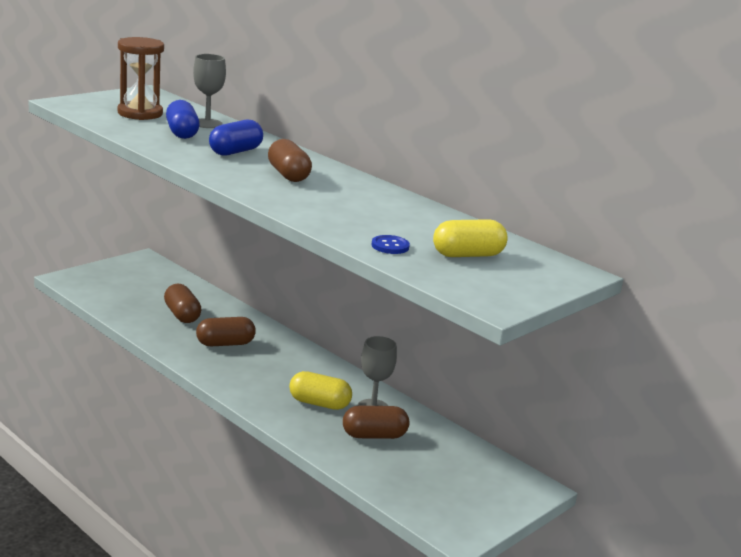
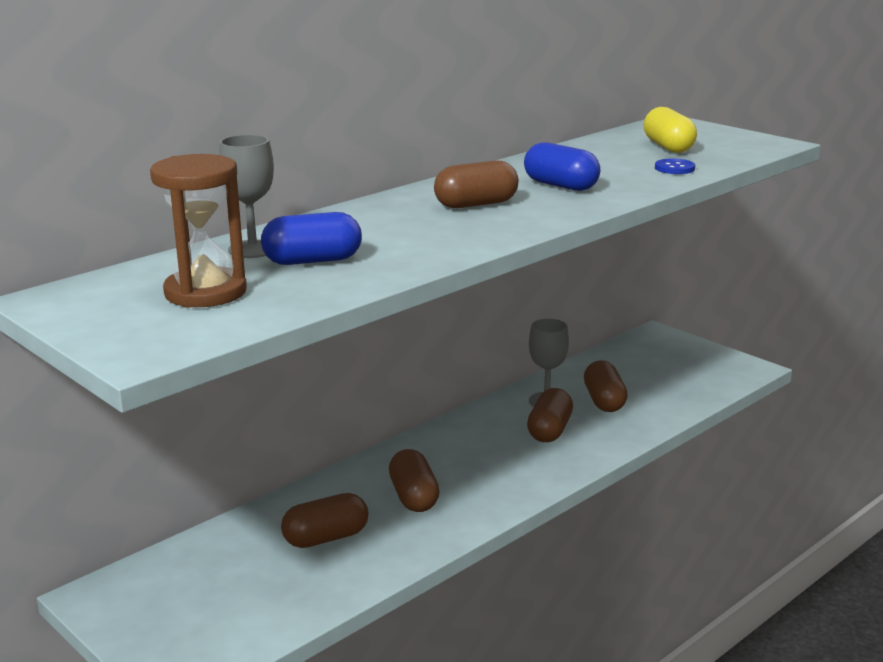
camera: 85 degrees left, 0 degrees up
(235, 152) = (392, 230): blue capsule -> blue capsule (560, 186)
(319, 403) = (549, 430): yellow capsule -> brown capsule

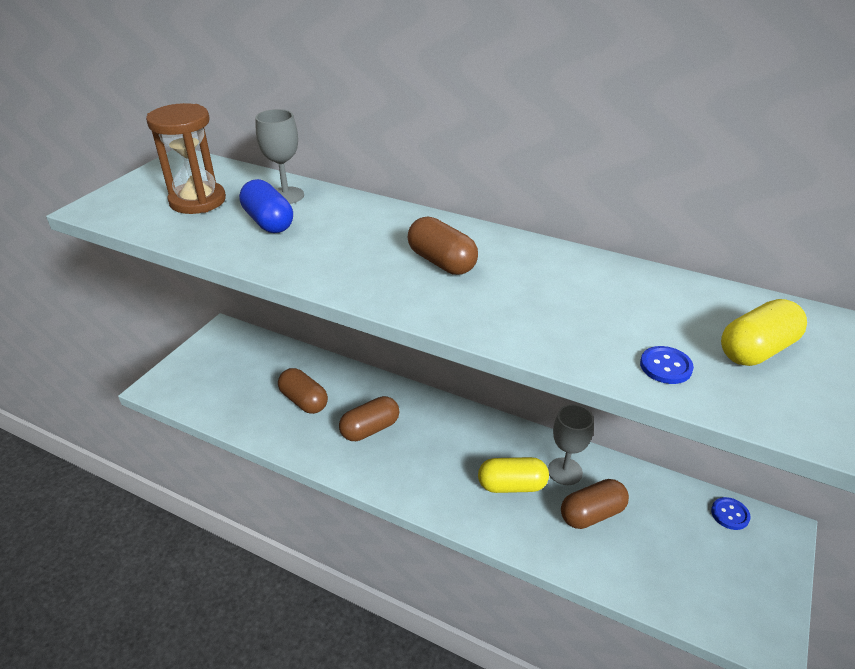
camera: 70 degrees right, 15 degrees up
(549, 430) = (512, 485): brown capsule -> yellow capsule
(560, 186) = (533, 297): blue capsule -> none
(632, 347) = (730, 514): none -> blue button

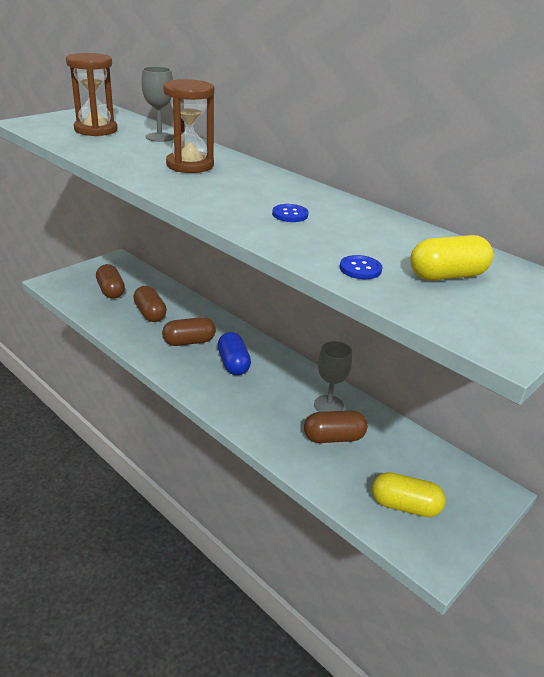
camera: 15 degrees right, 5 degrees down
(268, 222) = (134, 147): blue capsule -> blue capsule (233, 364)
(357, 238) = (190, 165): none -> brown hourglass
(441, 262) = (240, 187): brown capsule -> brown capsule (111, 291)
(512, 485) = (278, 403): yellow capsule -> yellow capsule (405, 506)
(730, 514) = (456, 469): blue button -> blue button (290, 214)

